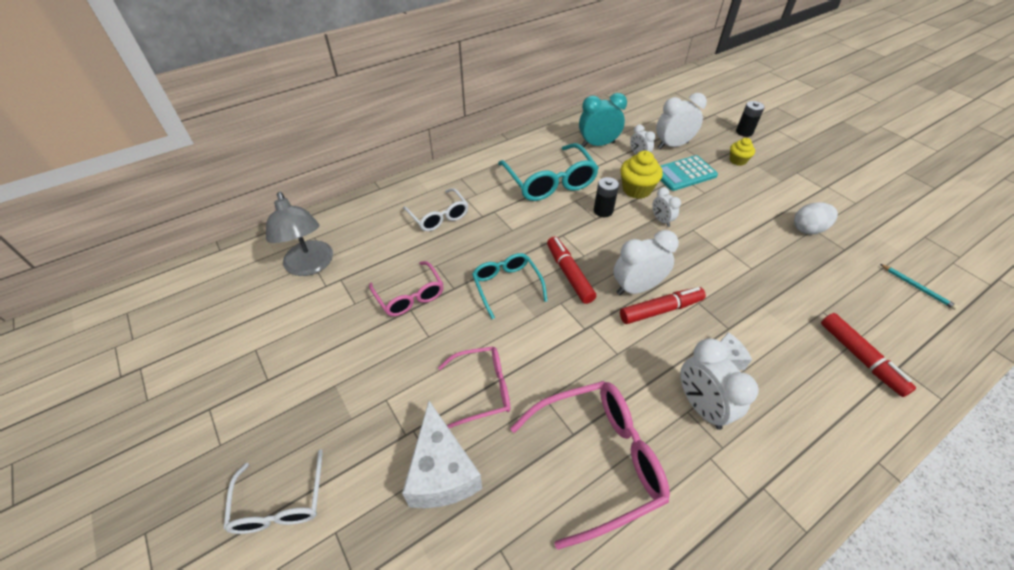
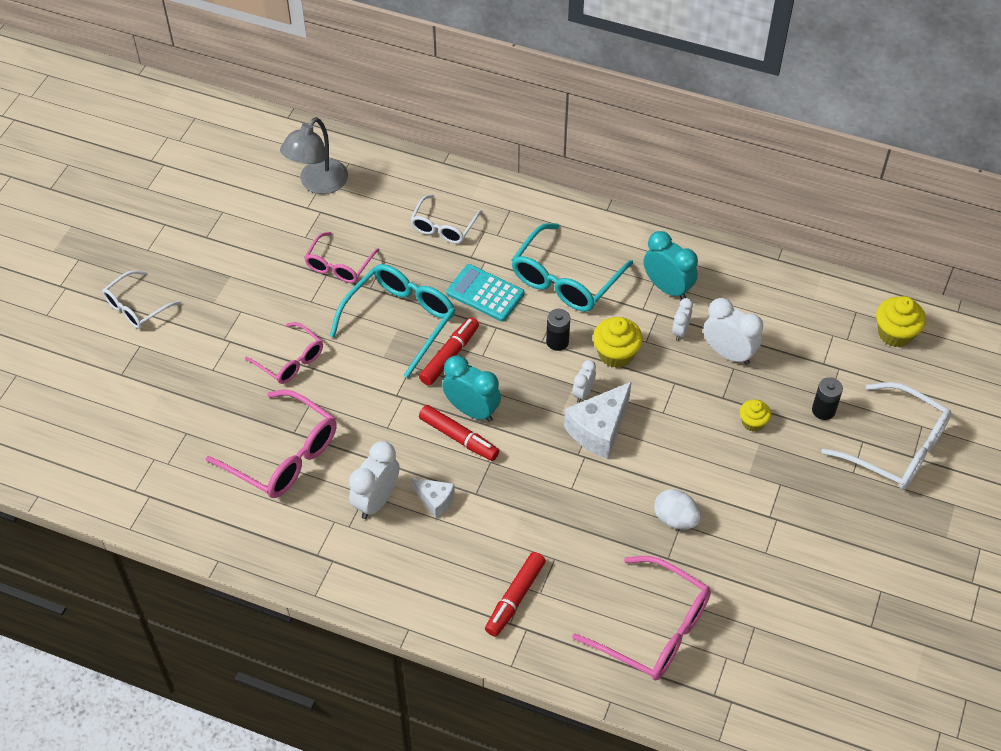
camera: 55 degrees right, 5 degrees up
(442, 472) = (213, 374): white cheese -> white cheese (599, 430)
(506, 286) = (400, 320): turquoise glasses -> turquoise glasses, size x1.62
(636, 288) = (472, 410): white clock -> turquoise clock
(684, 174) = (681, 383): turquoise calculator -> turquoise calculator (485, 293)
(701, 87) = (895, 333): none -> yellow cupcake
(789, 121) = (896, 448): none -> white glasses
(917, 287) = (654, 629): turquoise pencil -> pink glasses

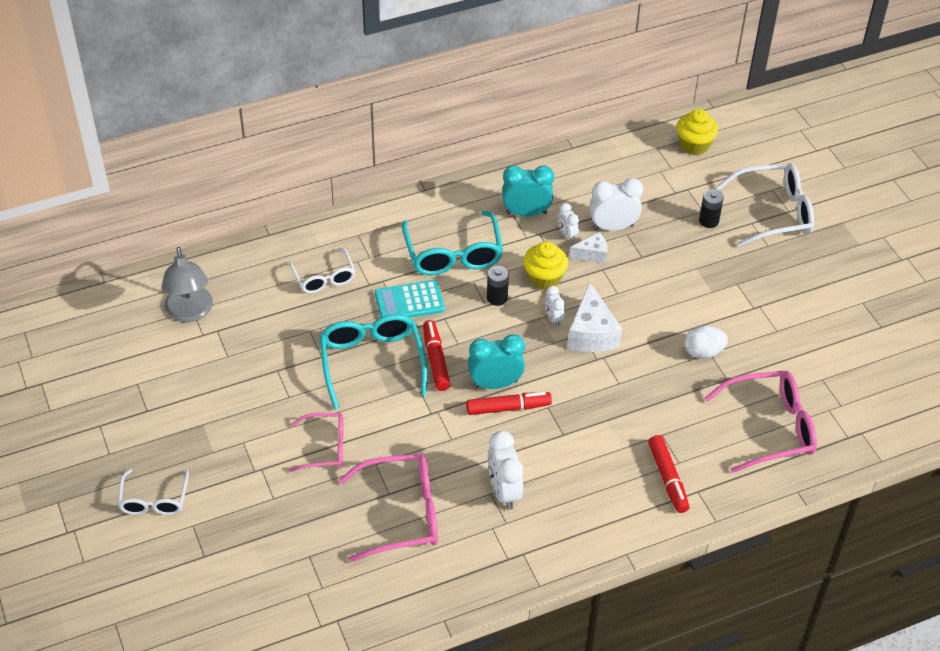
camera: 45 degrees left, 5 degrees down
(339, 265) = (279, 357): pink glasses -> none
(435, 500) = (542, 459): white cheese -> white cheese (592, 254)
(753, 422) = (677, 258): yellow cupcake -> none

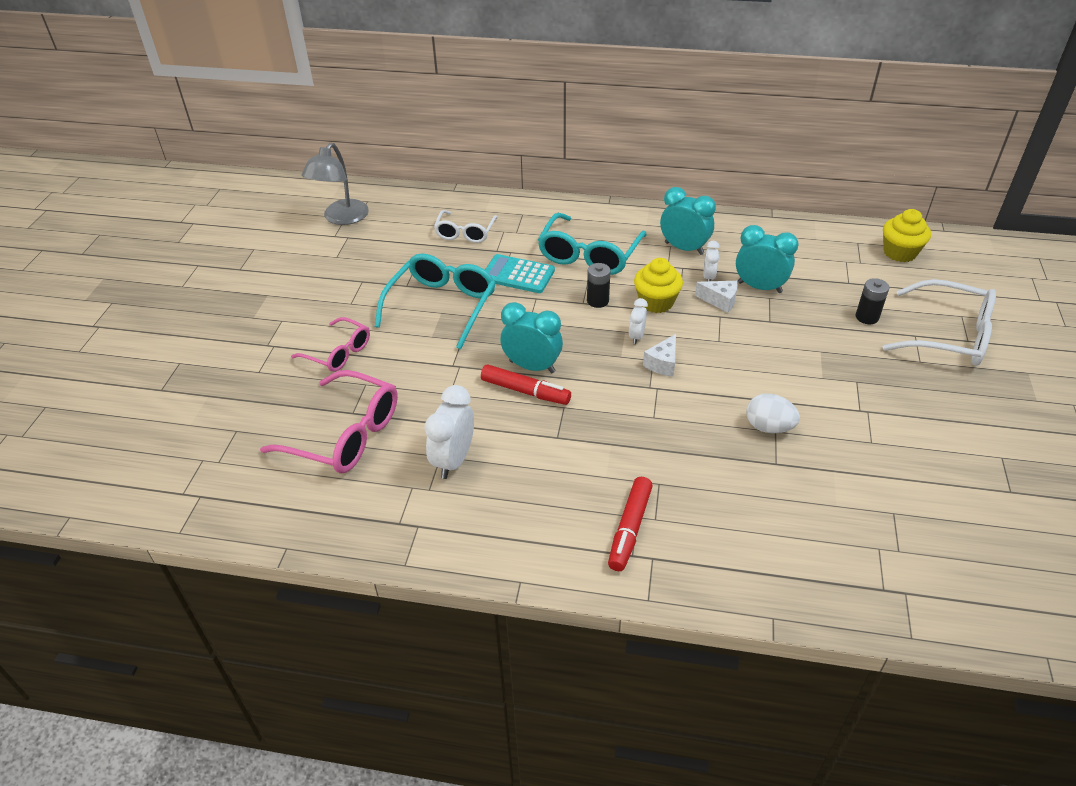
camera: 35 degrees right, 5 degrees down
(154, 500) = (173, 332): white glasses -> none
(436, 360) = (497, 326): red marker -> none
(591, 333) = (663, 363): white cheese -> white cheese, size x0.57
(613, 227) = (759, 287): white clock -> turquoise clock
(770, 427) = (790, 534): pink glasses -> none

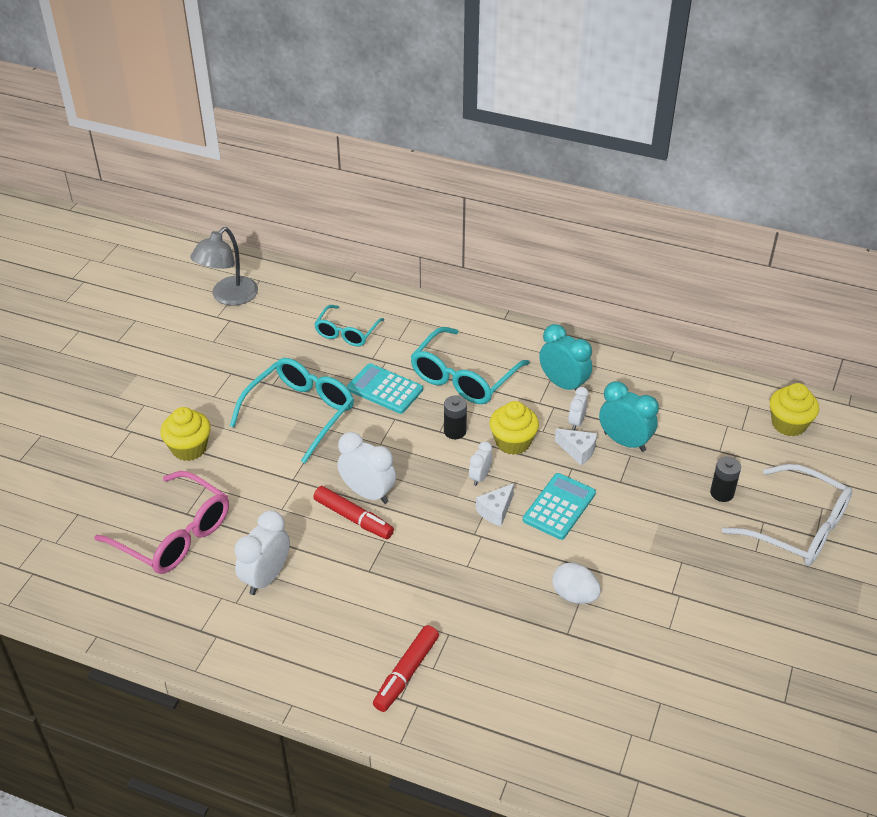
camera: 10 degrees right, 0 degrees up
(338, 353) = (189, 448): pink glasses -> yellow cupcake
(465, 233) = (346, 333): white glasses -> turquoise glasses
(532, 366) = (368, 493): turquoise clock -> white clock
(722, 351) = (559, 507): none -> turquoise calculator

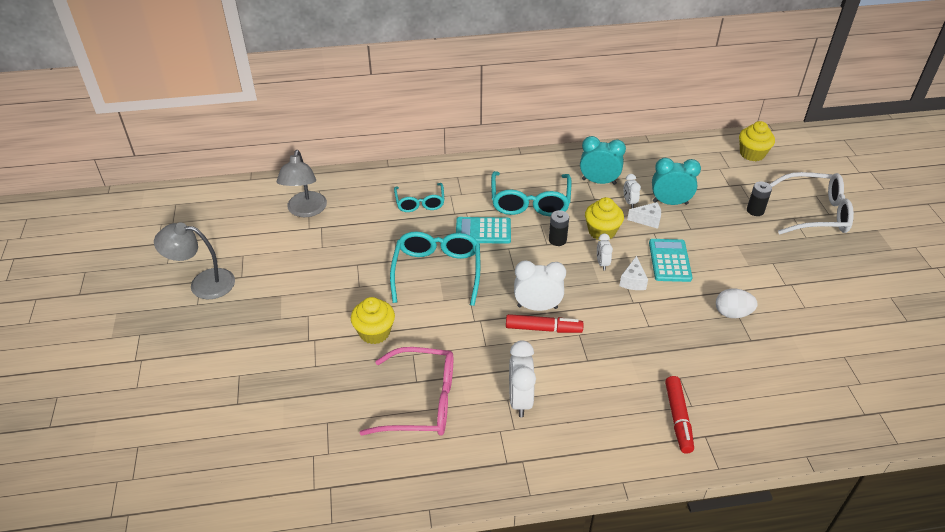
camera: 30 degrees left, 0 degrees up
(80, 334) = (203, 283): none -> grey lamp

